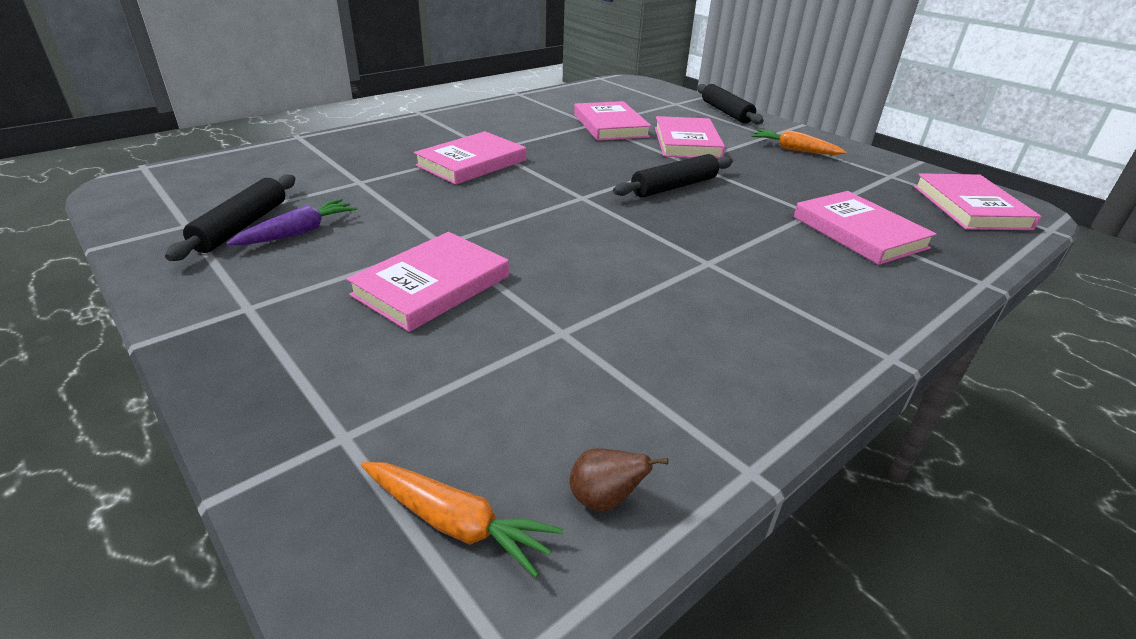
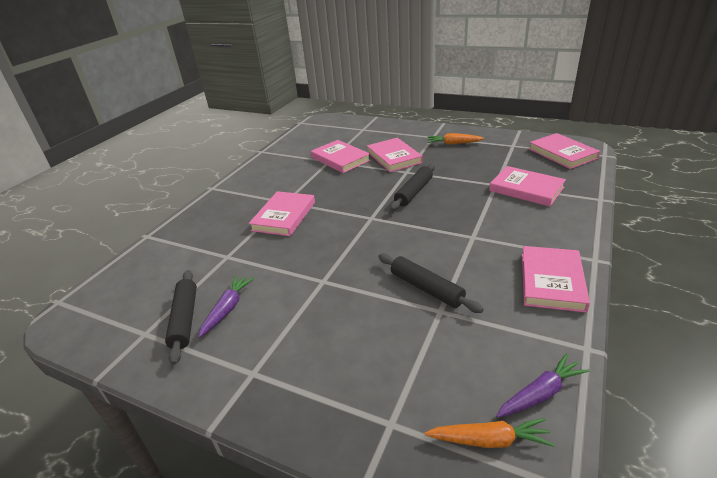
camera: 20 degrees left, 0 degrees up
(432, 285) = (345, 312): pink book -> pink book (552, 281)
(604, 499) = (540, 393): brown pear -> purple carrot
(725, 112) = (396, 127): black rolling pin -> black rolling pin (426, 288)

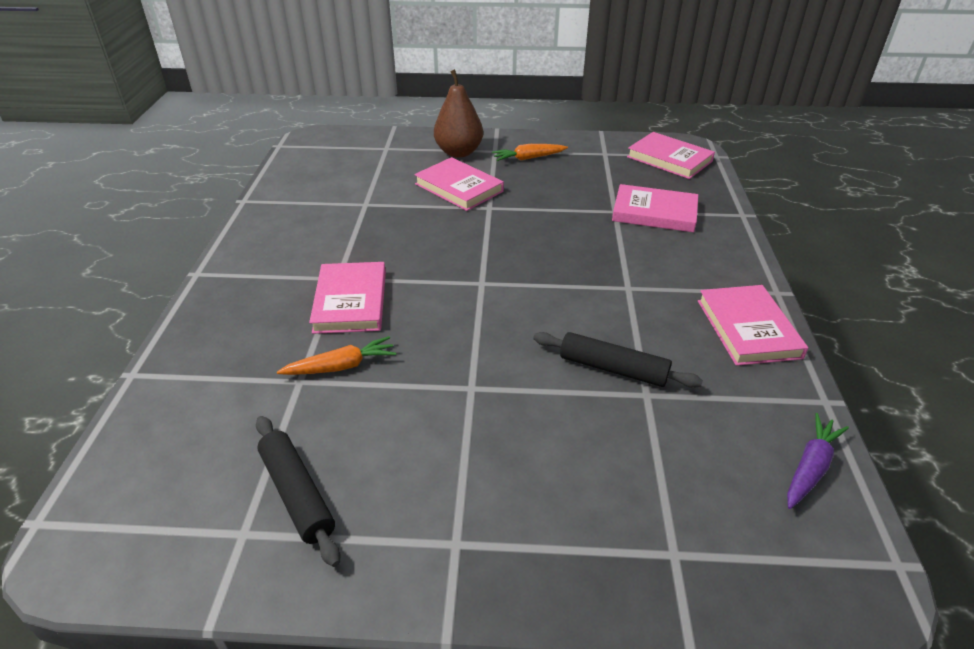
camera: 25 degrees left, 5 degrees up
(227, 309) = (356, 461): purple carrot -> none
(340, 159) = (381, 199): pink book -> none
(408, 136) = (459, 152): none -> brown pear
(413, 192) = (517, 236): black rolling pin -> none
(489, 440) = (790, 537): orange carrot -> orange carrot (341, 366)

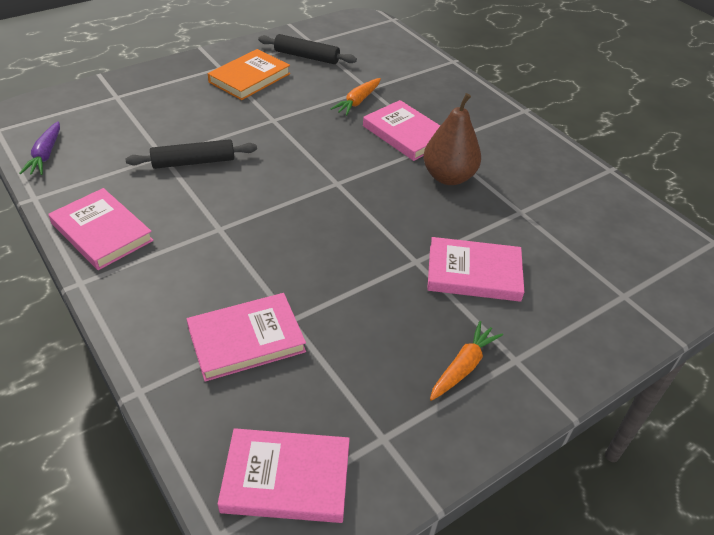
camera: 140 degrees right, 5 degrees up
(432, 487) = (249, 78): none -> orange book
(459, 152) = (547, 332): brown pear -> brown pear (448, 177)

